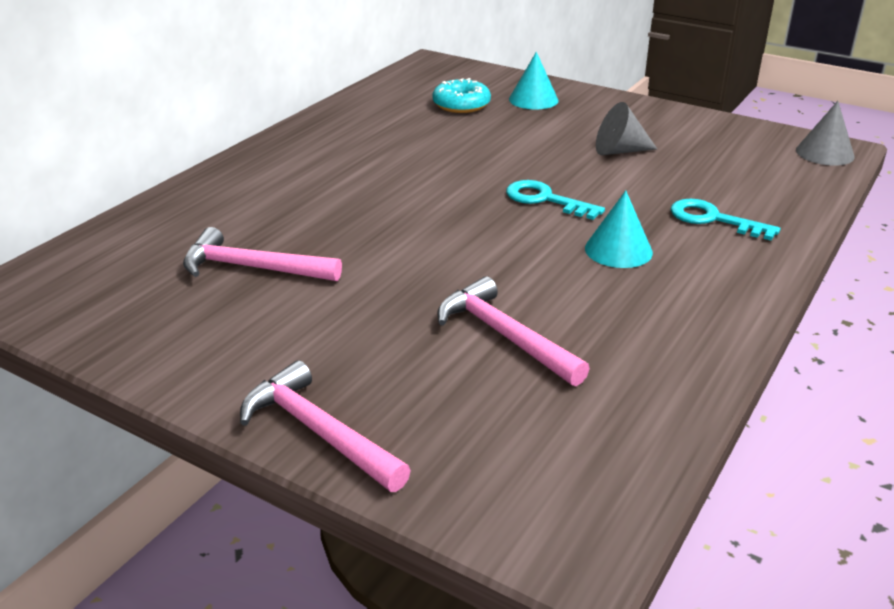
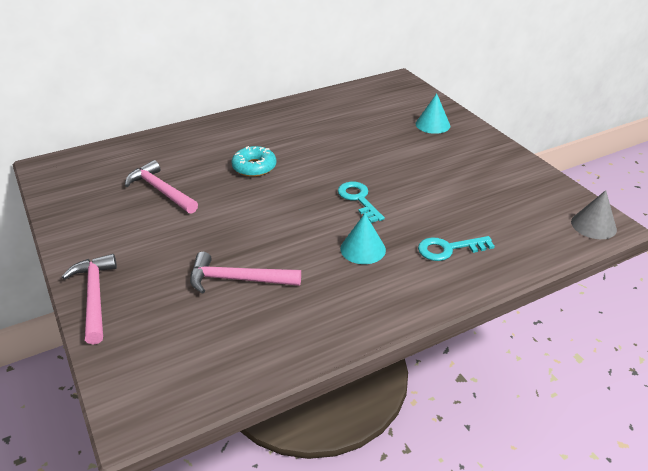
camera: 30 degrees right, 5 degrees up
(461, 105) = (383, 116): turquoise donut -> turquoise donut (254, 167)
(505, 336) = (237, 279): pink hammer -> pink hammer turned 75 degrees counterclockwise
(619, 151) = (445, 179): grey cone -> none
(713, 219) = (448, 249): turquoise key -> turquoise key turned 75 degrees counterclockwise

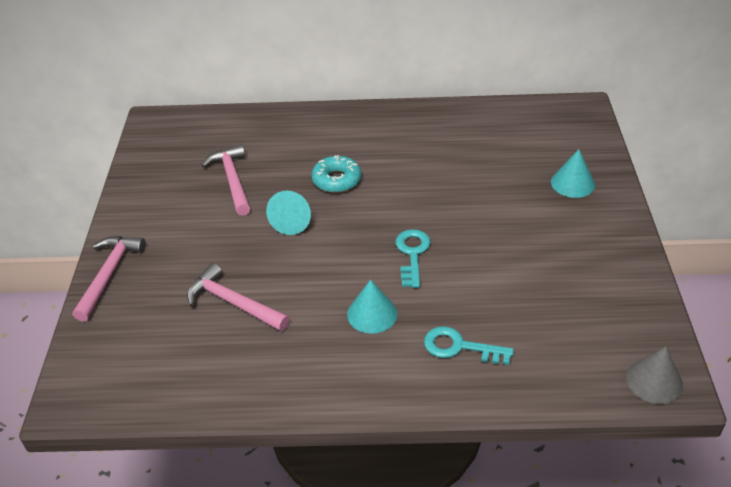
camera: 30 degrees right, 5 degrees up
(241, 205) = (292, 222): none -> turquoise cone

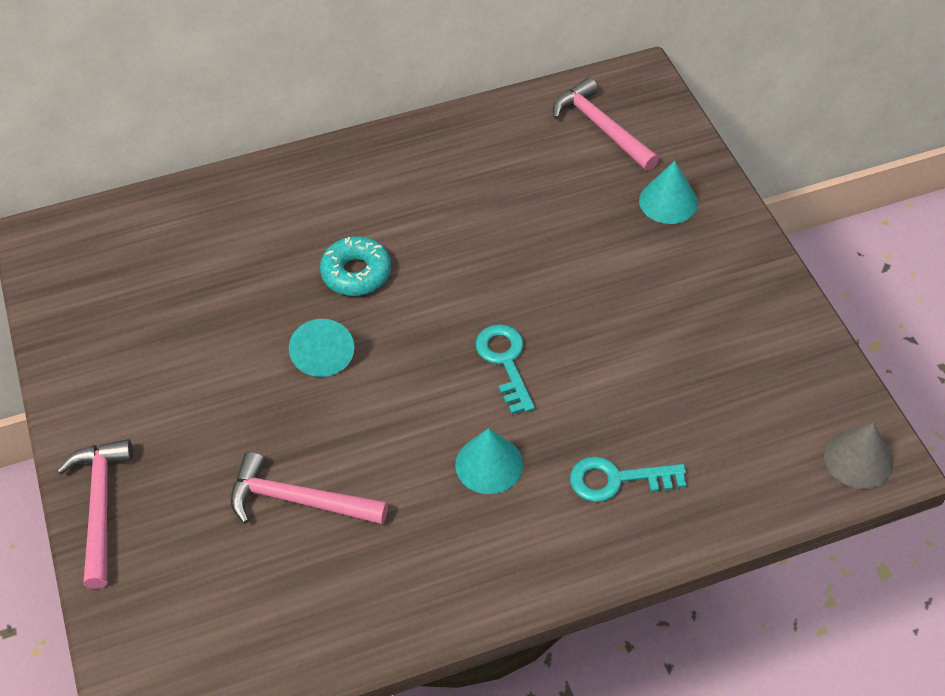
camera: 20 degrees left, 10 degrees up
(232, 180) = (208, 309): pink hammer -> pink hammer (601, 127)

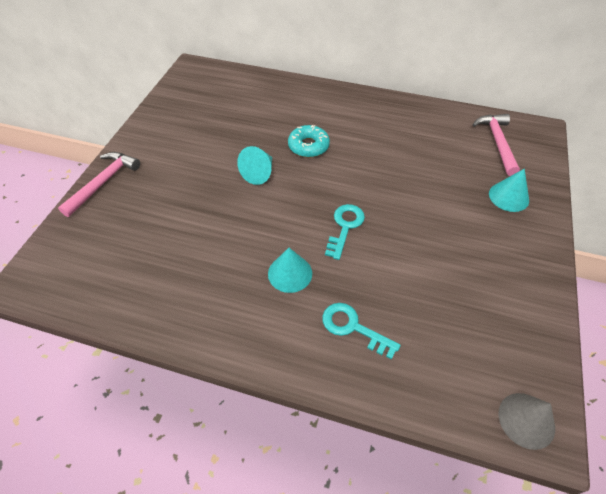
camera: 35 degrees right, 0 degrees up
(298, 500) = (184, 232): pink hammer -> none

